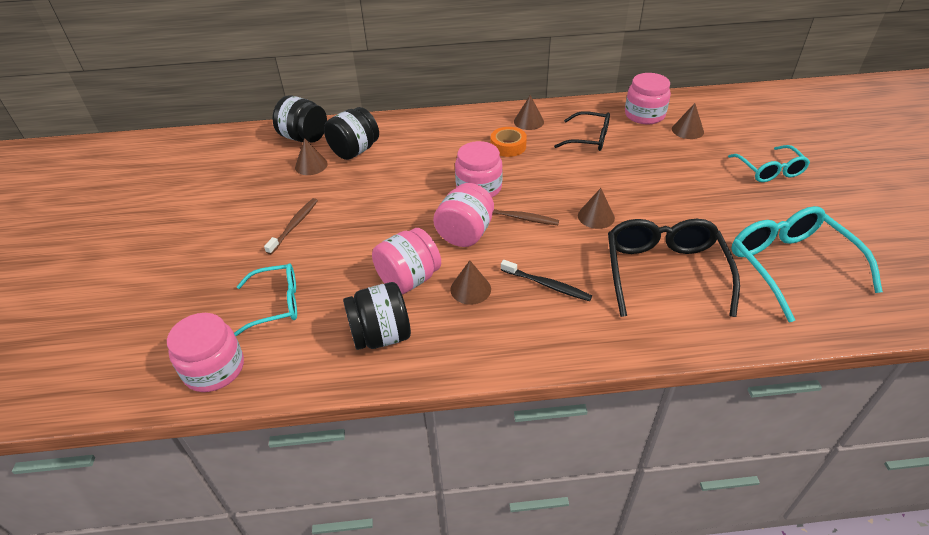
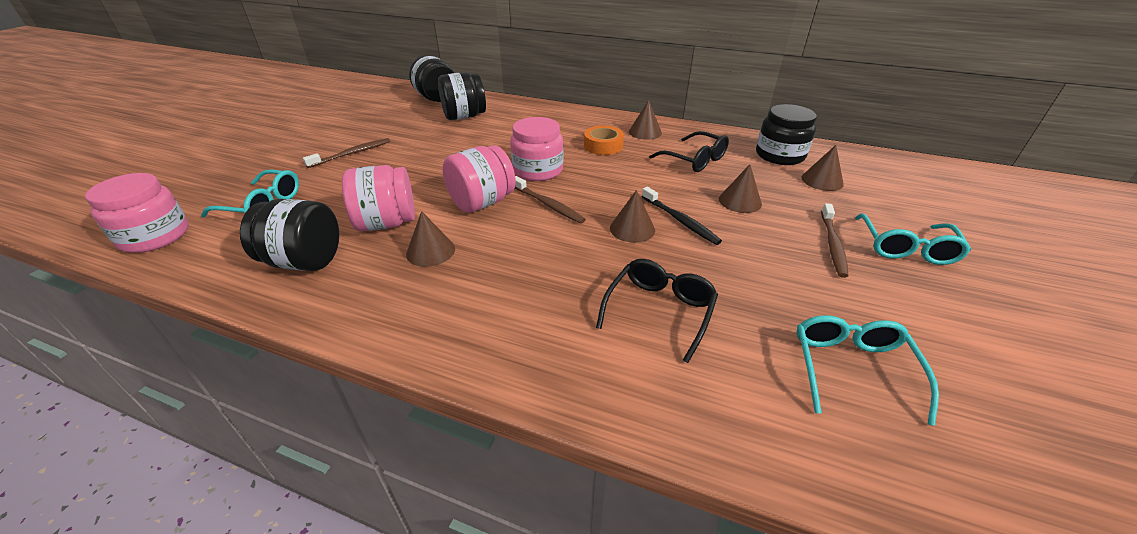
camera: 25 degrees right, 5 degrees down
(311, 165) = (418, 117): brown cone -> brown cone (740, 201)
(547, 285) = (509, 275): black toothbrush -> black toothbrush (680, 221)
(644, 115) = (779, 155): pink jar -> black jar
(664, 272) = (659, 311): black glasses -> black glasses, size x0.62
(728, 183) = (832, 245): none -> brown toothbrush
(790, 266) = (851, 368): turquoise glasses -> turquoise glasses, size x0.62

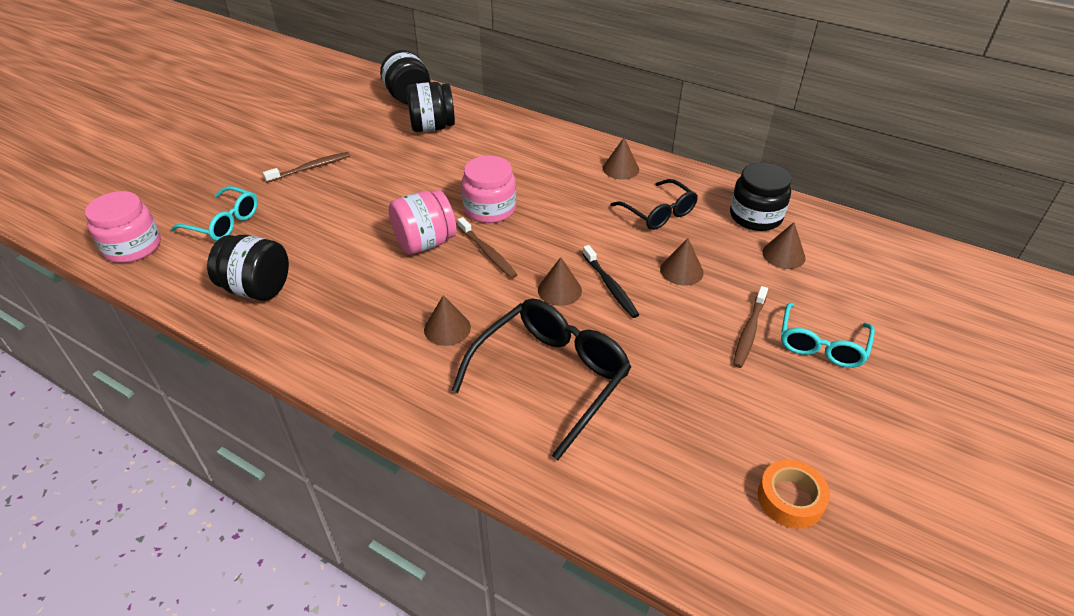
camera: 10 degrees right, 5 degrees up
(387, 223) = (332, 256): pink jar -> none
(430, 251) = (367, 291): brown cone -> brown cone (447, 328)
(603, 146) = (568, 183): orange tape -> orange tape (790, 499)
(659, 311) = (551, 377): black glasses -> black glasses, size x1.61
(851, 368) = (693, 451): turquoise glasses -> none

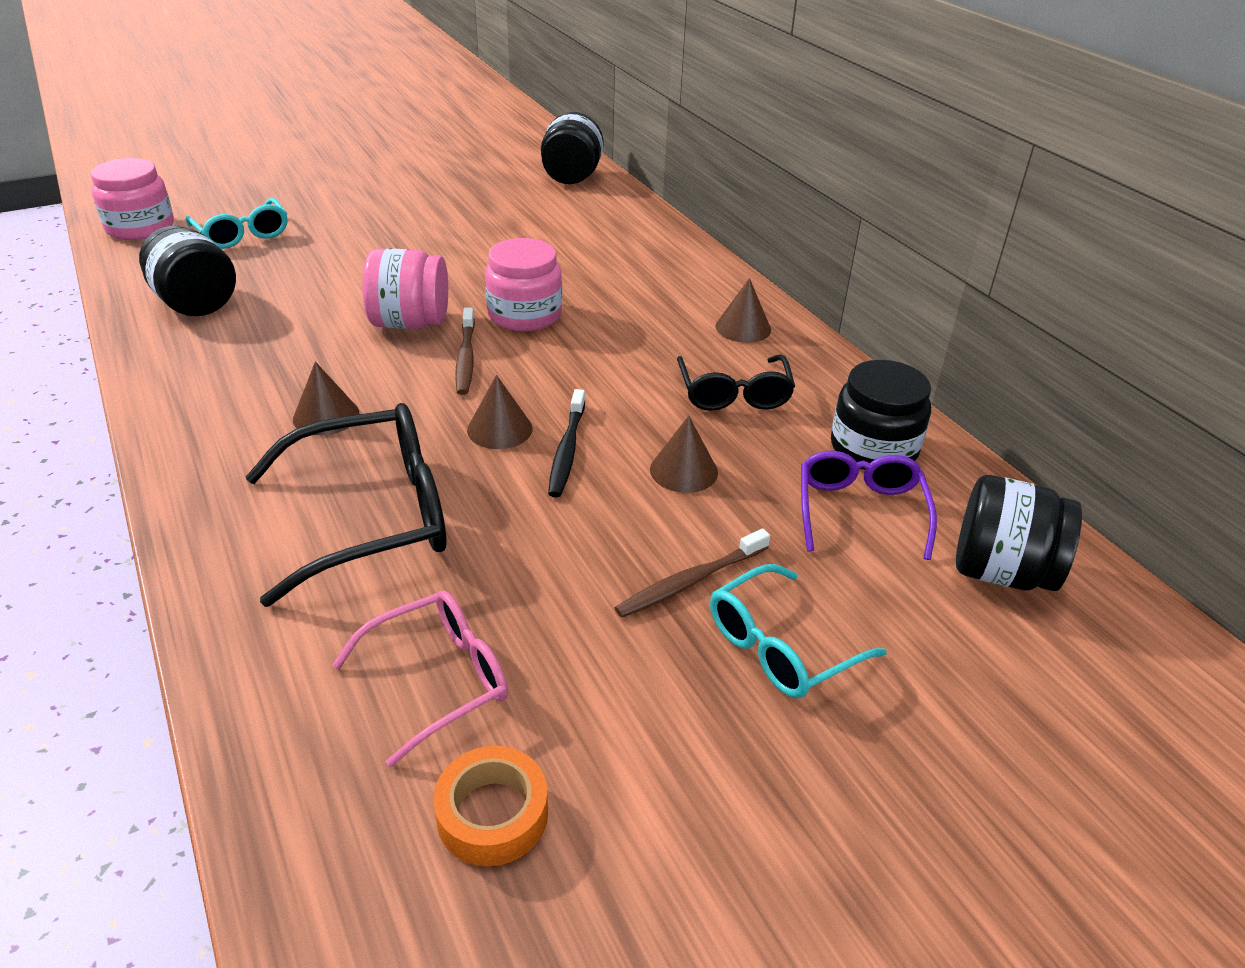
camera: 30 degrees right, 5 degrees down
(311, 168) = (385, 212): brown toothbrush -> none
(432, 127) = (562, 213): black jar -> black jar (1001, 572)
(691, 448) = (439, 679): none -> pink glasses
(783, 255) = (860, 511): brown cone -> purple glasses

